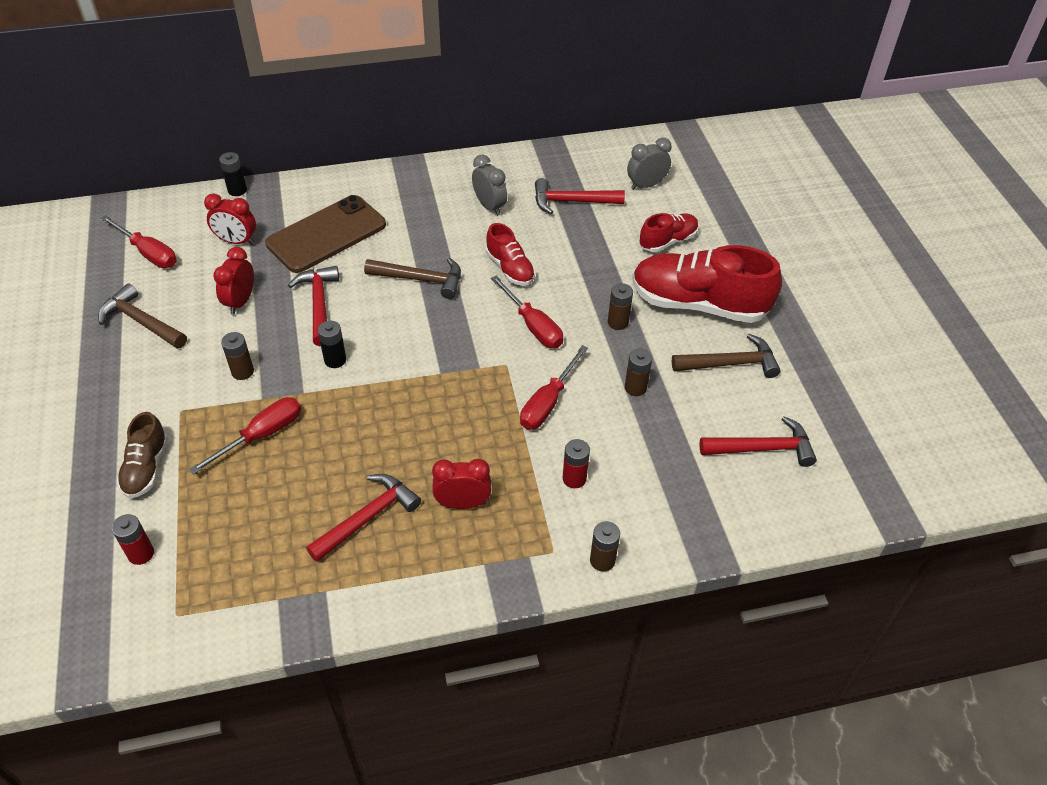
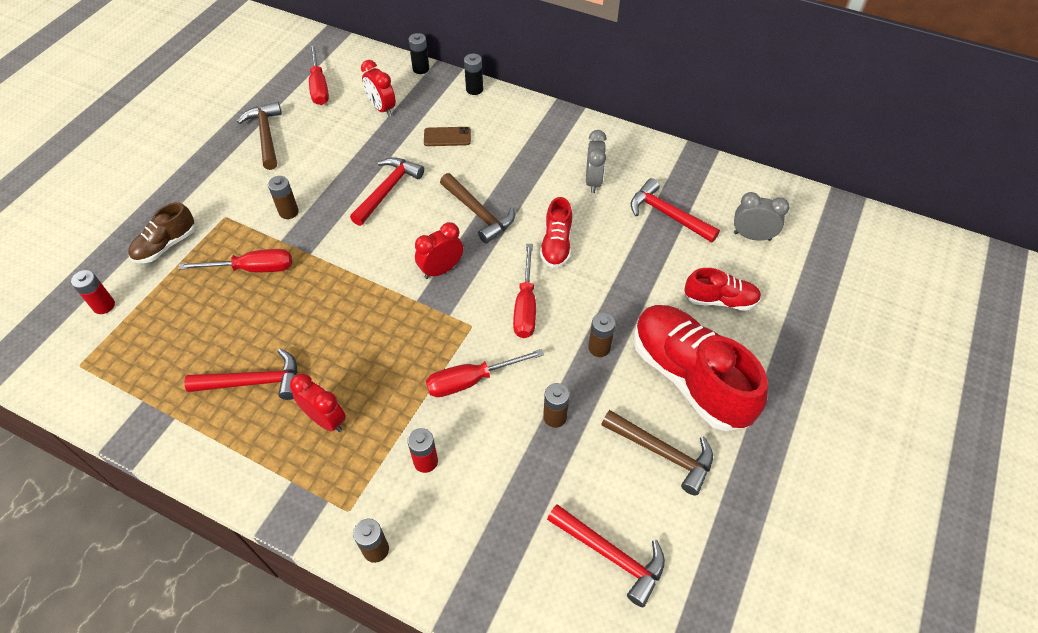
camera: 40 degrees right, 5 degrees up
(240, 302) = (339, 157): red clock -> red clock (441, 270)
(326, 234) = (447, 137): brown phone -> brown phone, size x0.45
(335, 360) = (355, 241): black battery -> black battery (474, 89)

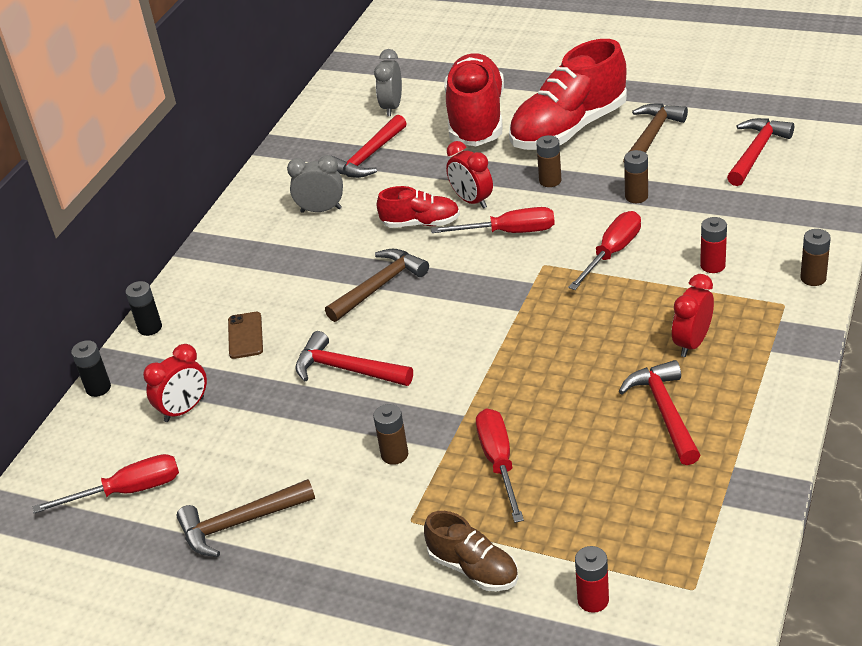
camera: 90 degrees left, 15 degrees down
(441, 270) = (471, 299): red clock -> red clock (472, 201)
(471, 380) = (612, 253): red screwdriver -> red screwdriver turned 120 degrees counterclockwise
(720, 300) = (476, 119): red shoe -> red shoe, size x1.93

